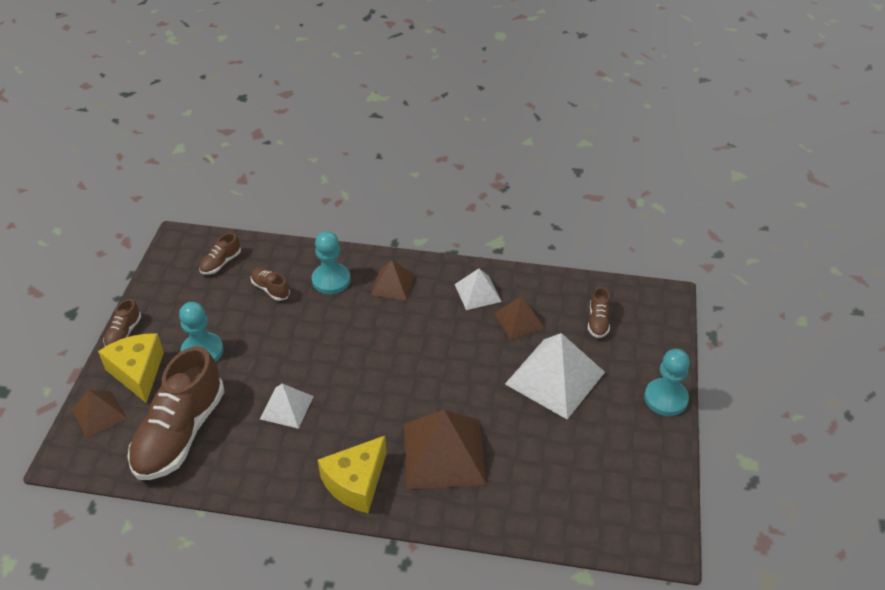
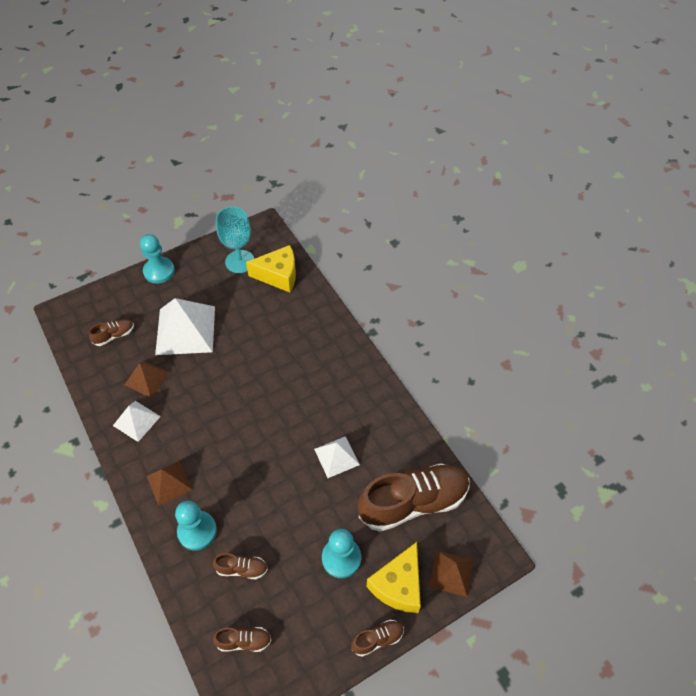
camera: 130 degrees left, 10 degrees up
(270, 289) = (242, 569): brown shoe -> brown shoe turned 90 degrees counterclockwise
(356, 483) = (352, 375): yellow cheese -> yellow cheese (278, 275)
(443, 453) = (292, 348): brown pyramid -> none
(619, 482) = (240, 261): none -> turquoise goblet

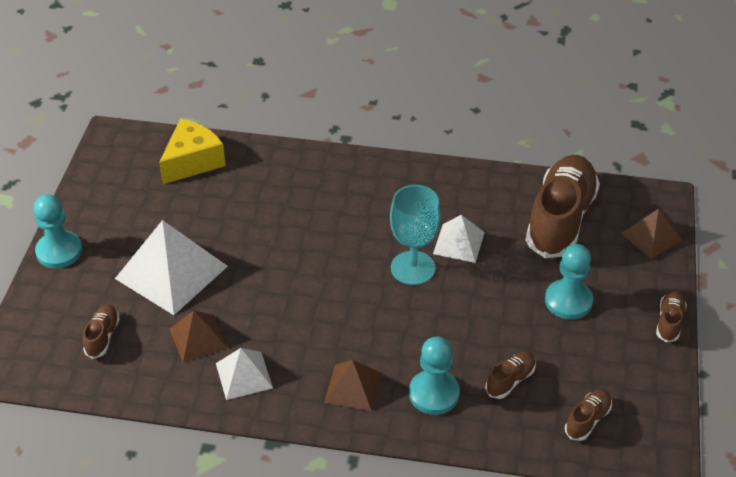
camera: 50 degrees left, 10 degrees down
(240, 261) = (134, 180): turquoise goblet -> turquoise goblet (413, 268)
(398, 585) = (631, 278): yellow cheese -> none

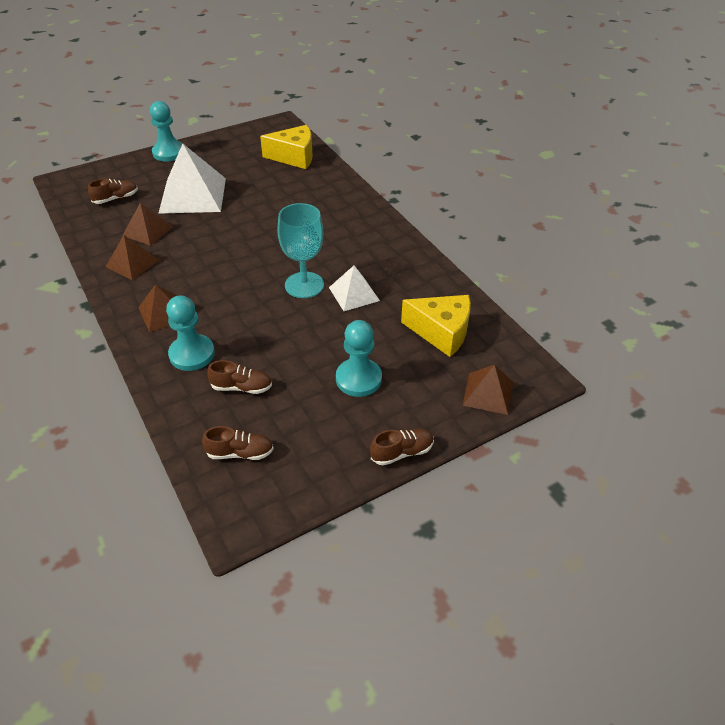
camera: 50 degrees right, 0 degrees up
(244, 375) = (132, 263): white pyramid -> brown pyramid
(560, 219) = (441, 332): brown shoe -> yellow cheese

